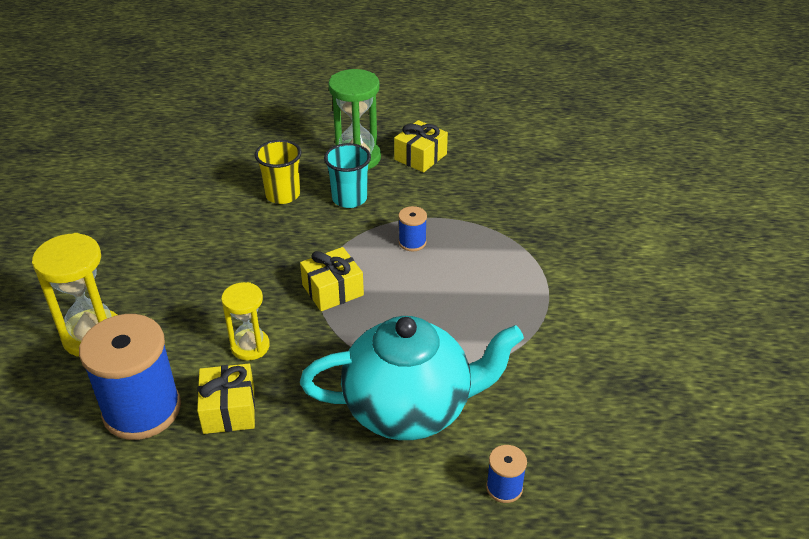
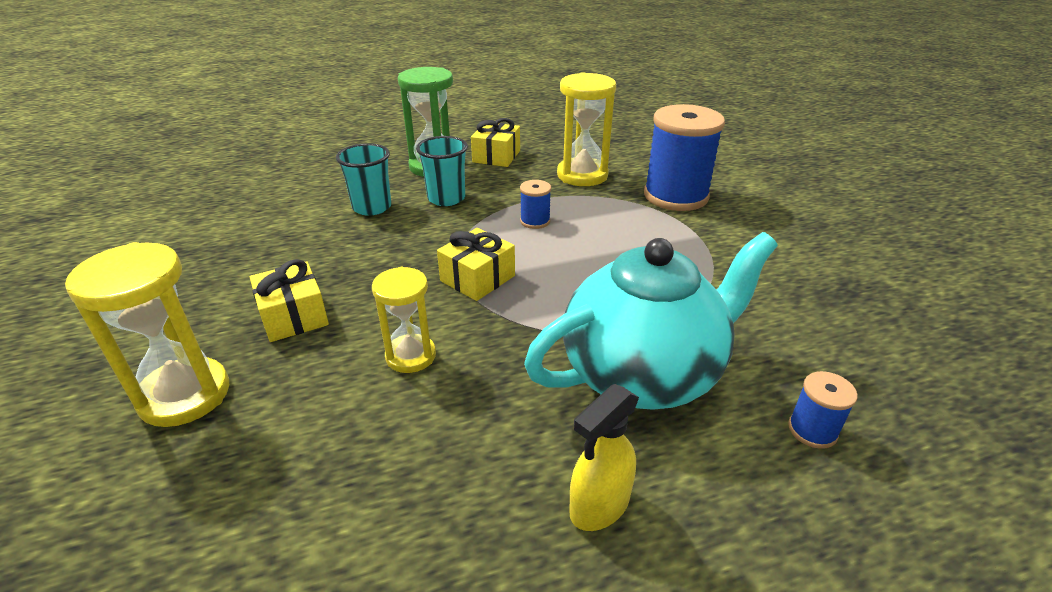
camera: 20 degrees left, 5 degrees down
(142, 409) = (293, 471): blue spool -> blue spool (675, 196)
(229, 410) = (420, 436): yellow gift -> yellow gift (294, 316)
(282, 195) = (372, 207): yellow cup -> turquoise cup
(318, 491) = (599, 506): none -> yellow spray bottle
(487, 198) = (582, 175): none -> yellow hourglass

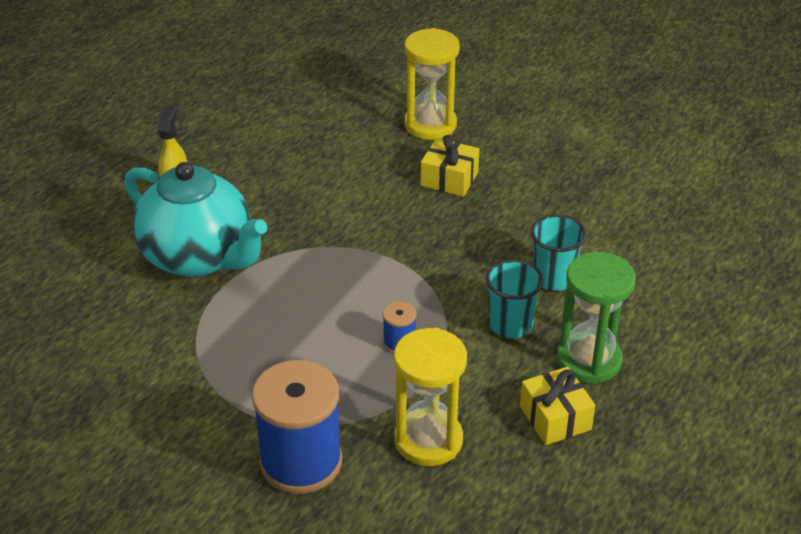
camera: 140 degrees right, 5 degrees up
(411, 356) = (346, 196): yellow hourglass -> none
(477, 278) = (374, 263): yellow gift -> none
(643, 374) = (199, 257): turquoise teapot -> turquoise teapot turned 75 degrees counterclockwise
(812, 430) = (81, 275): blue spool -> none

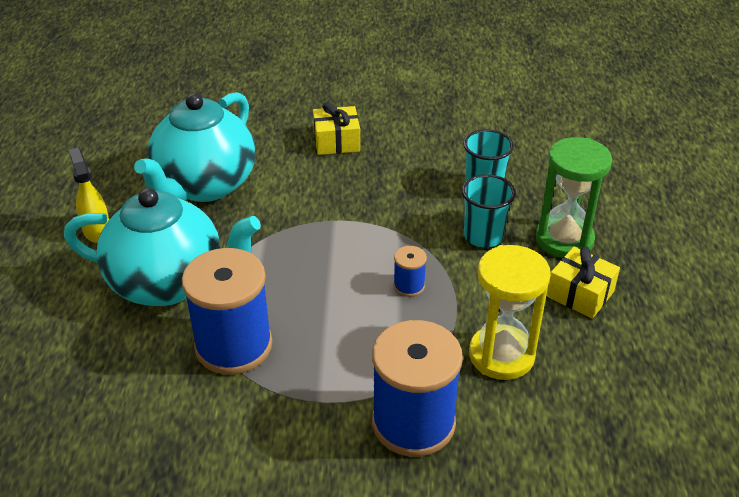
camera: 30 degrees left, 0 degrees up
(208, 332) = (233, 346): none -> blue spool
(295, 179) = (205, 185): none -> turquoise teapot
(430, 125) = (285, 105): yellow hourglass -> none

